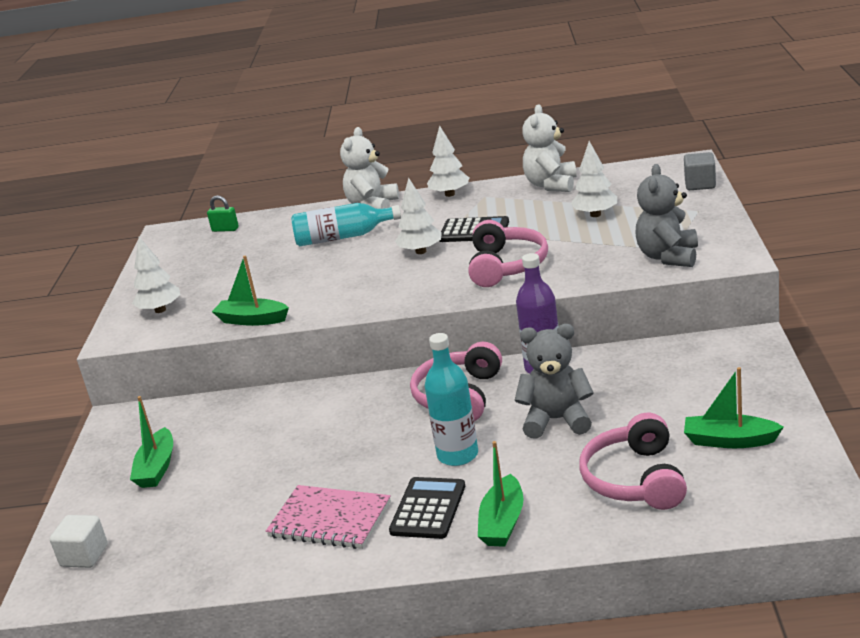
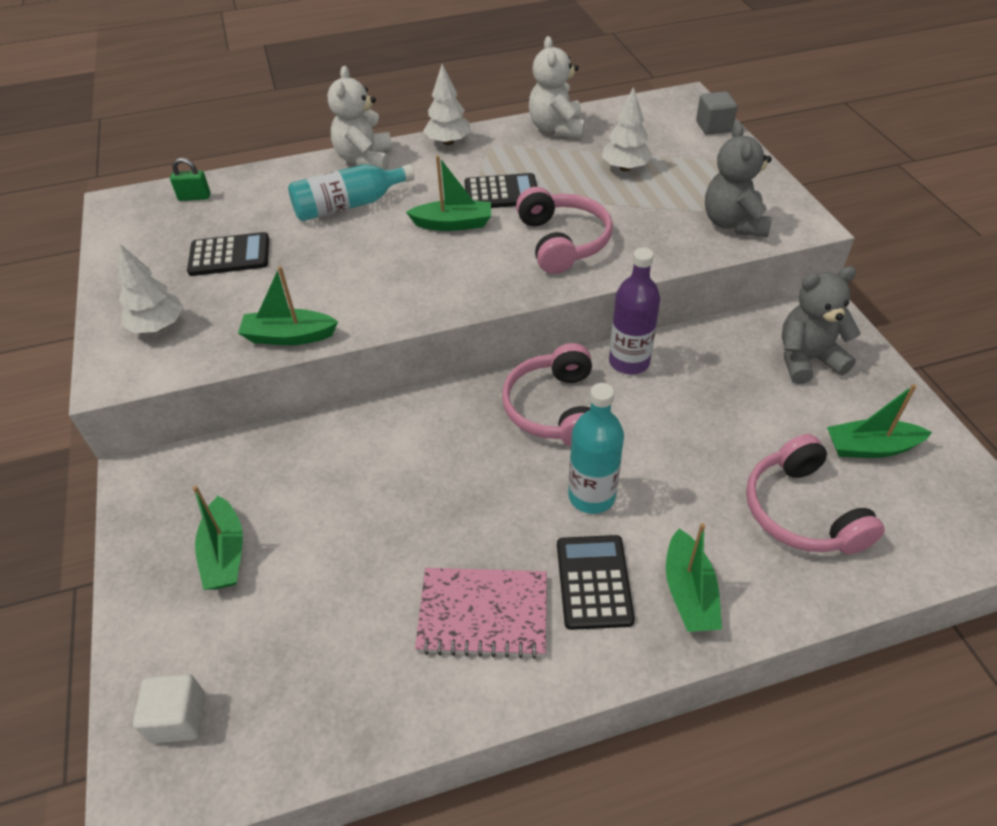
camera: 20 degrees left, 20 degrees up
(233, 268) = (229, 255): none -> black calculator
(421, 251) = (453, 224): white tree -> green boat
(556, 420) = (678, 435): grey teddy bear -> grey teddy bear (807, 360)

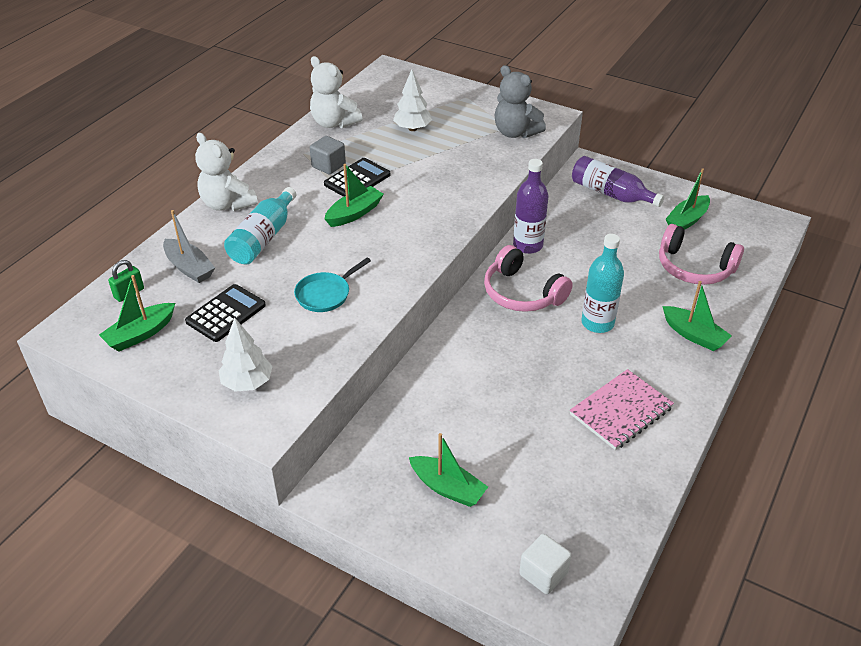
camera: 45 degrees left, 5 degrees down
(261, 200) = (189, 267): none -> grey boat
(289, 336) = (350, 334): green boat -> green boat (140, 334)
(323, 286) = (325, 294): none -> turquoise pan
(448, 142) = (271, 164): white tree -> none
(562, 242) = (437, 190): pink headphones -> none
(594, 582) = (649, 360): black calculator -> none
(713, 127) = (430, 80): grey cube -> grey cube (328, 166)
(807, 360) = (611, 194): grey teddy bear -> purple bottle

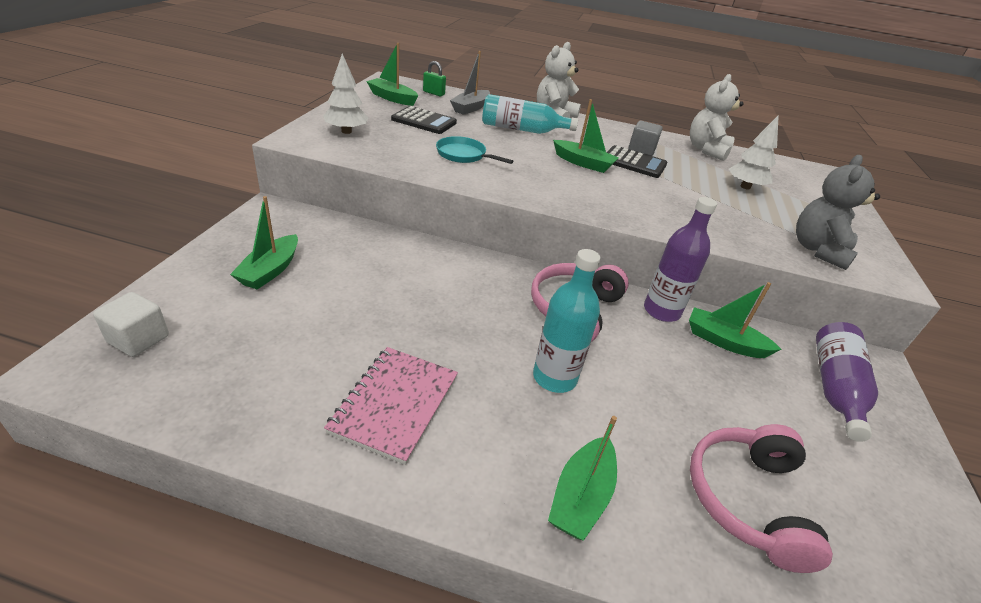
camera: 70 degrees right, 5 degrees down
(621, 411) = (395, 404): pink notebook -> pink notebook turned 75 degrees clockwise
(687, 220) = (863, 489): green boat -> green boat (724, 341)

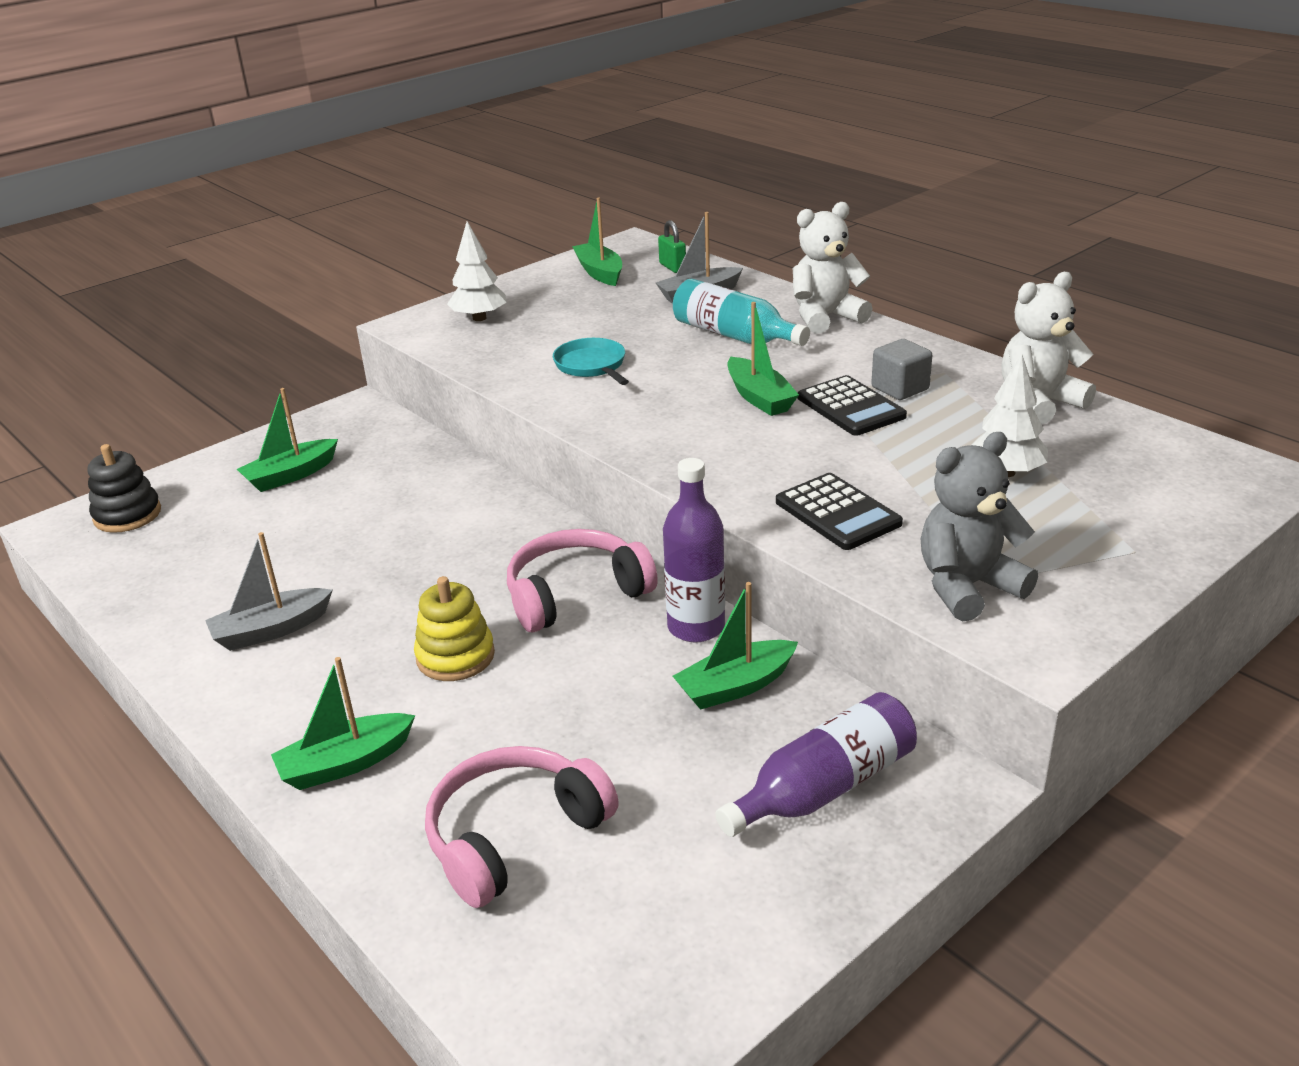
camera: 40 degrees right, 5 degrees down
(138, 339) = (127, 515): white cube -> black stacking toy
(395, 404) = (271, 630): pink notebook -> grey boat
(424, 121) = (600, 311): black calculator -> black calculator (837, 513)
(554, 377) = (455, 656): turquoise bottle -> yellow stacking toy
(724, 341) = (736, 686): green boat -> green boat turned 90 degrees counterclockwise

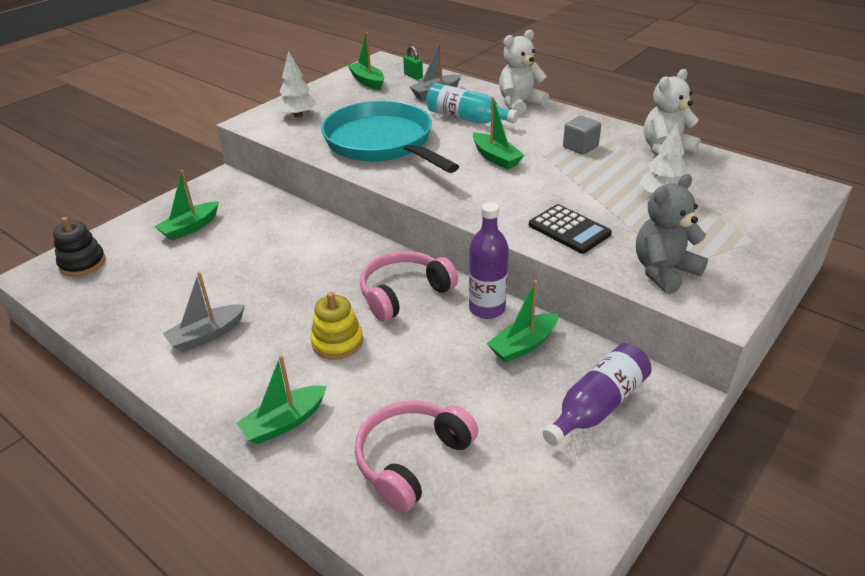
camera: 10 degrees left, 5 degrees up
(592, 366) = (382, 143): turquoise pan -> turquoise pan, size x2.35
(850, 407) = (554, 161): black calculator -> none

